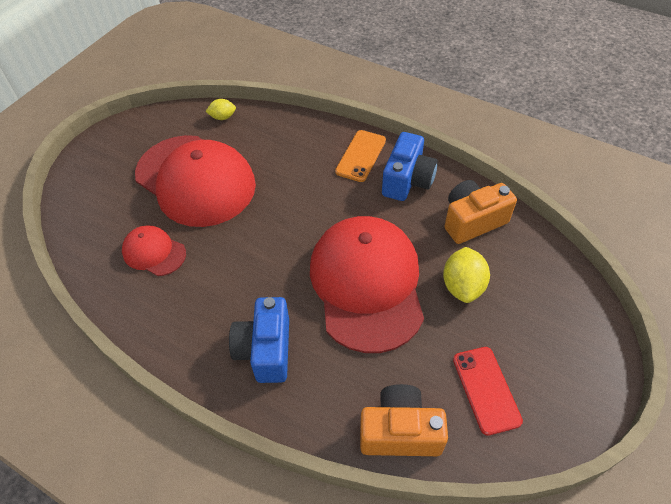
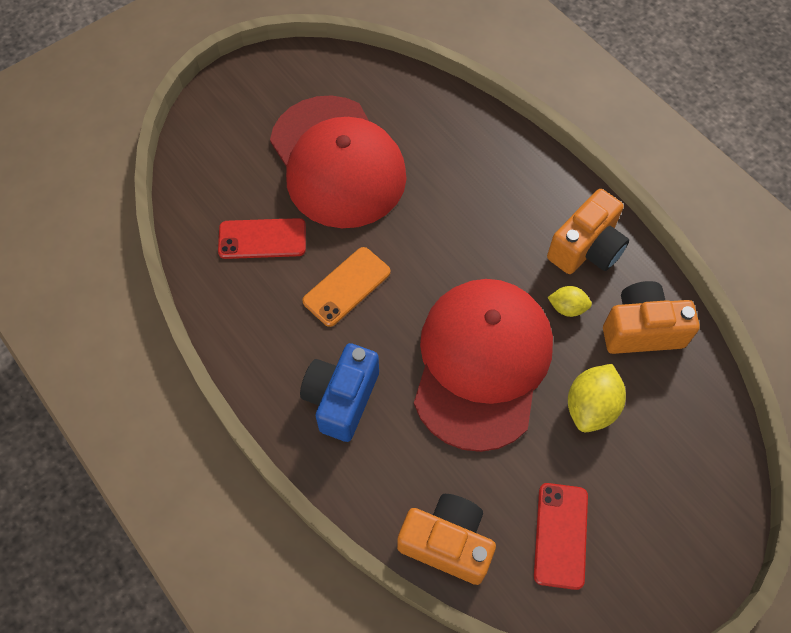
camera: 20 degrees right, 10 degrees up
(154, 252) = (262, 239): red cap -> red phone
(222, 117) = (398, 85): yellow lemon -> yellow lemon (567, 308)
(361, 156) = (543, 195): orange phone -> orange phone (347, 286)
(407, 180) = (586, 248): blue camera -> orange camera

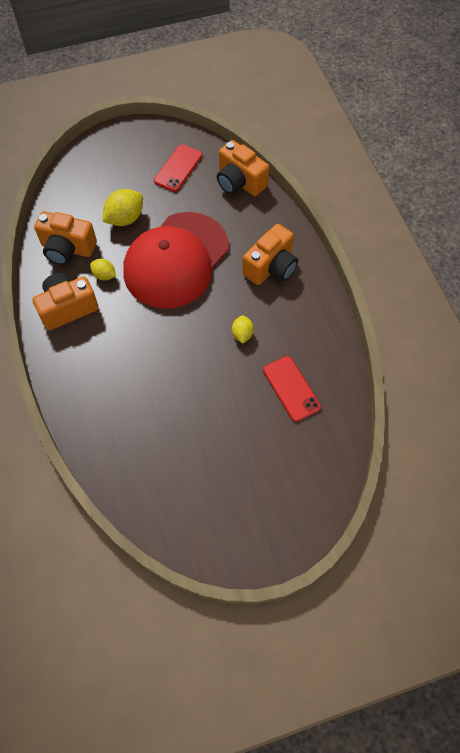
camera: 160 degrees left, 0 degrees up
(262, 239) = (291, 388): red phone -> red phone turned 45 degrees clockwise
(337, 162) = (213, 434): red cap -> none
(341, 398) = (271, 267): blue camera -> orange camera
(347, 286) = (242, 334): orange phone -> yellow lemon

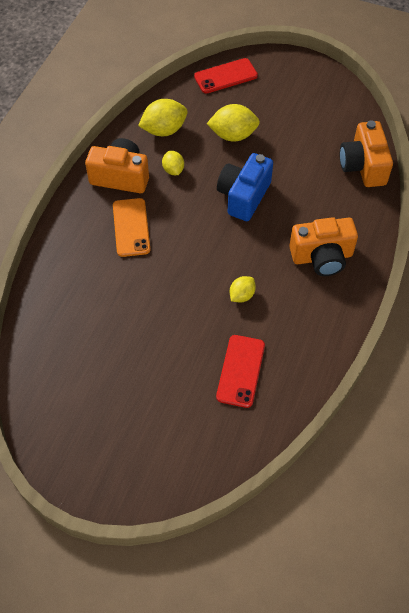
camera: 40 degrees right, 5 degrees down
(67, 249) = (164, 130): orange camera -> yellow lemon
(114, 342) = (131, 227): none -> orange phone
(176, 260) = (243, 196): red cap -> blue camera
(178, 168) = (318, 121): red phone -> red phone (225, 76)

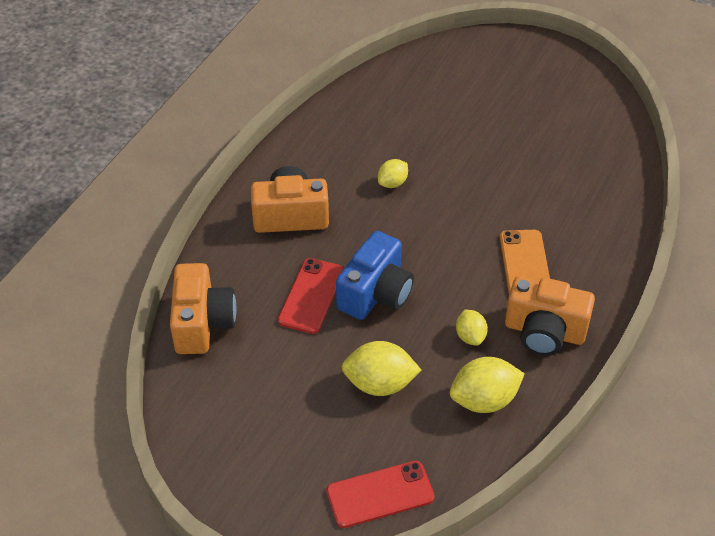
camera: 175 degrees left, 10 degrees down
(240, 371) = (402, 118): red phone -> red phone (311, 296)

